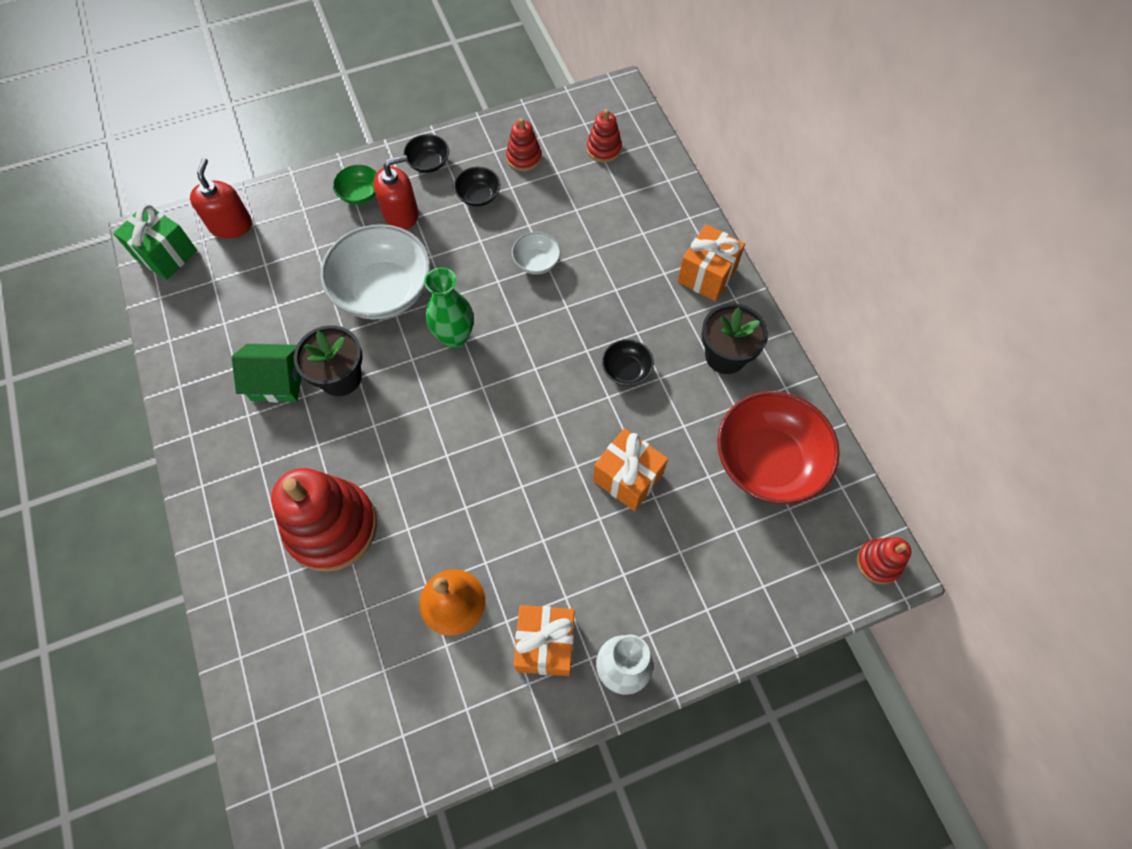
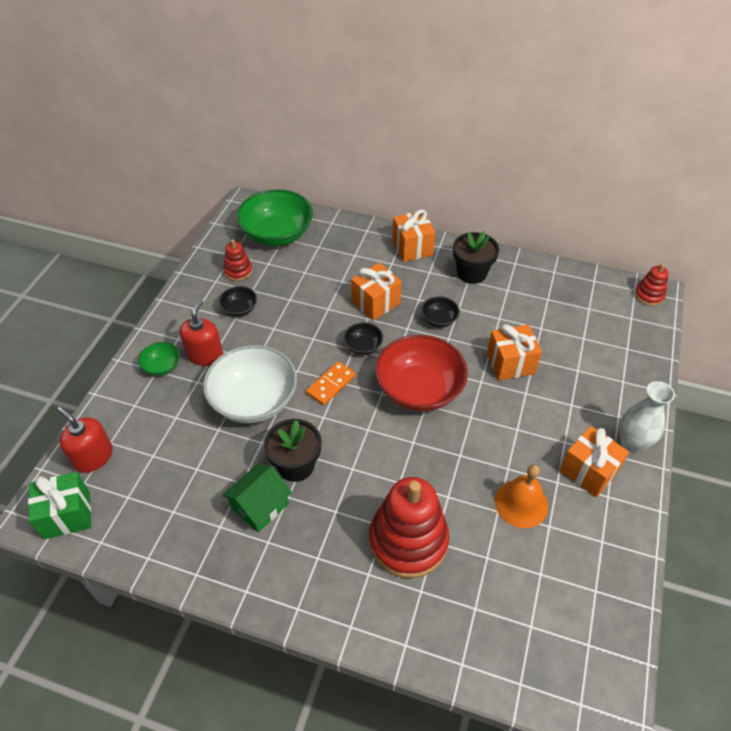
camera: 50 degrees left, 15 degrees down
(428, 163) = (183, 317): black bowl -> black bowl (363, 346)
(455, 337) = (331, 384): green vase -> orange domino
(536, 262) = (320, 312): white bowl -> none
(594, 298) = (375, 303): none -> orange gift
(604, 149) = (277, 234): red stacking toy -> green bowl
(768, 461) = (553, 298): red bowl -> red bowl (419, 389)

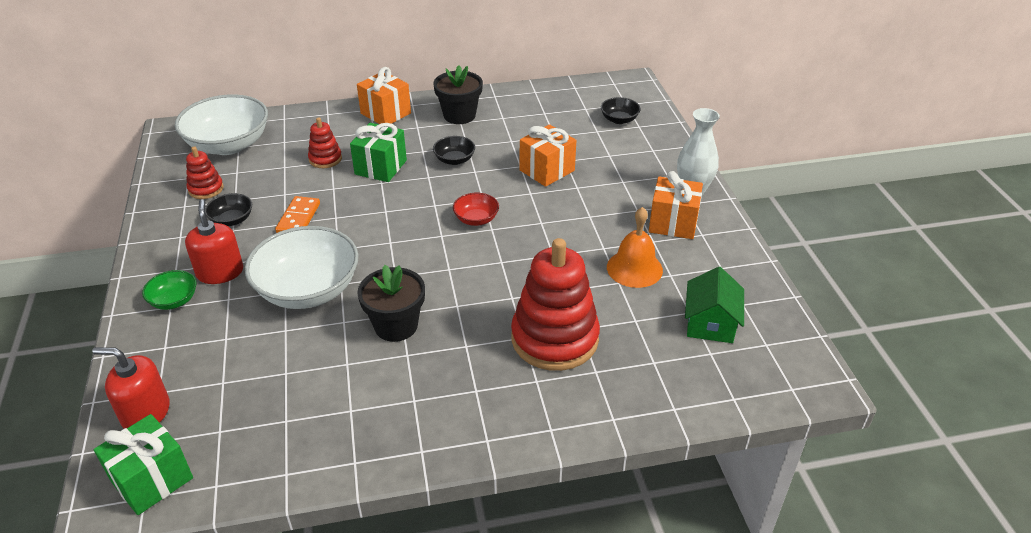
camera: 30 degrees left, 10 degrees down
(260, 506) = (382, 374): green house -> green house (710, 323)
(277, 234) = (229, 145): green bowl -> white bowl
(331, 384) = (383, 247): orange domino -> orange domino (298, 218)
(363, 346) = (394, 205): black bowl -> black bowl (619, 120)
(375, 303) = (380, 167): orange gift -> green gift
(419, 389) = (476, 219): red bowl -> red bowl, size x0.47
(649, 295) = (628, 84): red stacking toy -> red stacking toy (325, 159)

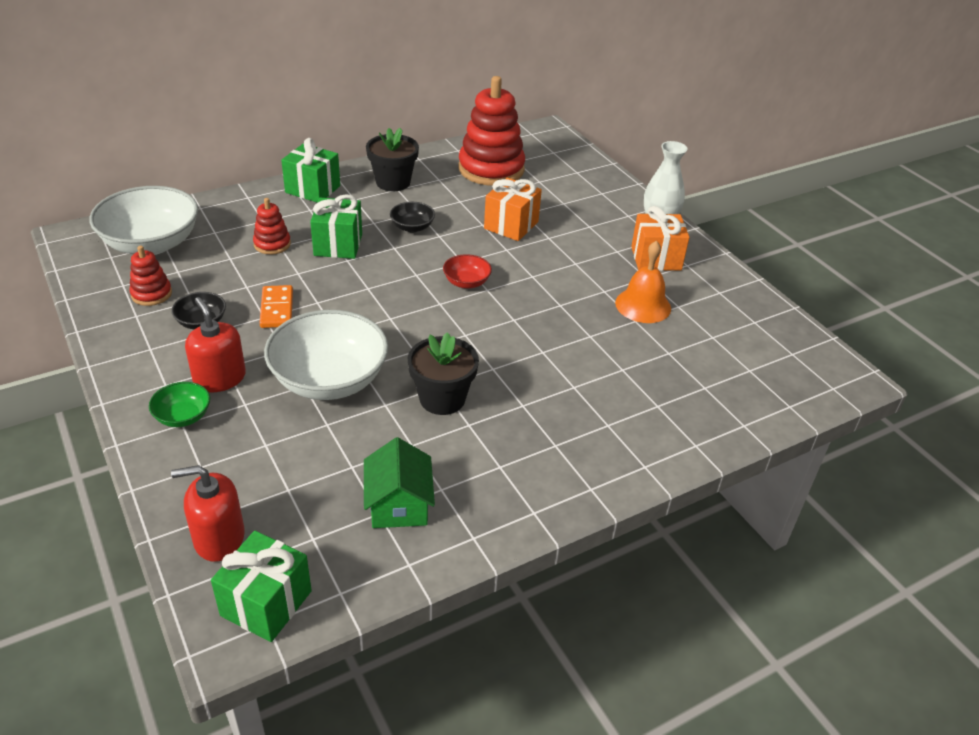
camera: 20 degrees left, 0 degrees up
(386, 113) = (313, 189): orange gift -> green gift
(554, 338) = (604, 383): red stacking toy -> red stacking toy (491, 169)
(619, 120) = (555, 168): black bowl -> none
(710, 323) = (736, 343): green house -> green house (399, 504)

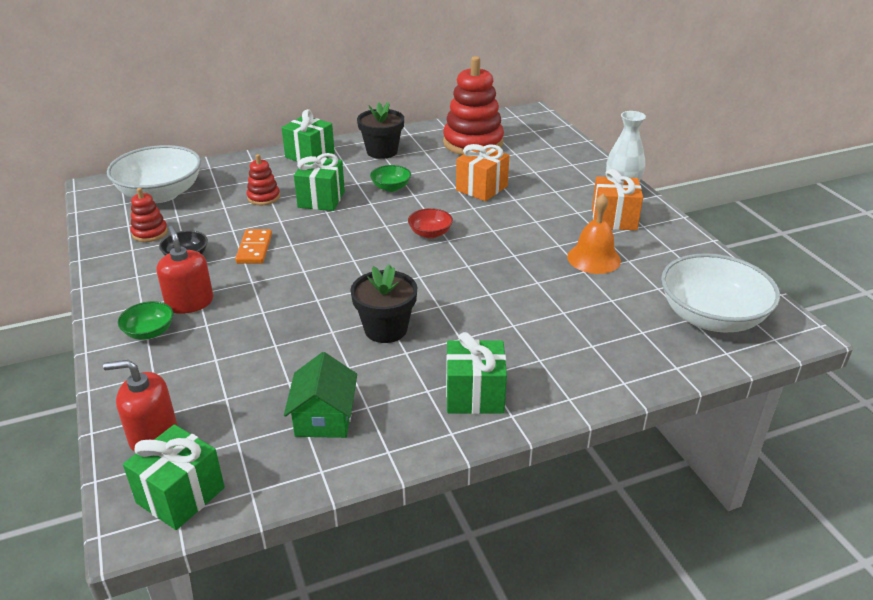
camera: 10 degrees right, 5 degrees down
(329, 380) = (286, 308): white bowl -> white bowl (711, 317)
(412, 227) = (391, 187): black bowl -> green bowl
(549, 469) = (474, 395): none -> green gift

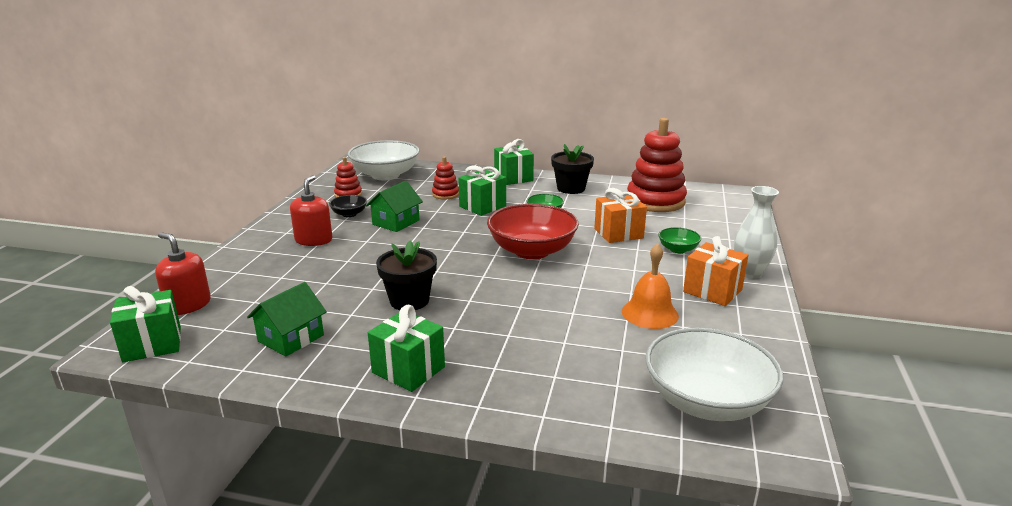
camera: 35 degrees right, 10 degrees down
(149, 332) = (269, 248): green bowl -> green bowl (678, 249)
(254, 249) = (396, 222): orange domino -> green house
(430, 233) = (532, 251): red bowl -> red bowl, size x2.15

